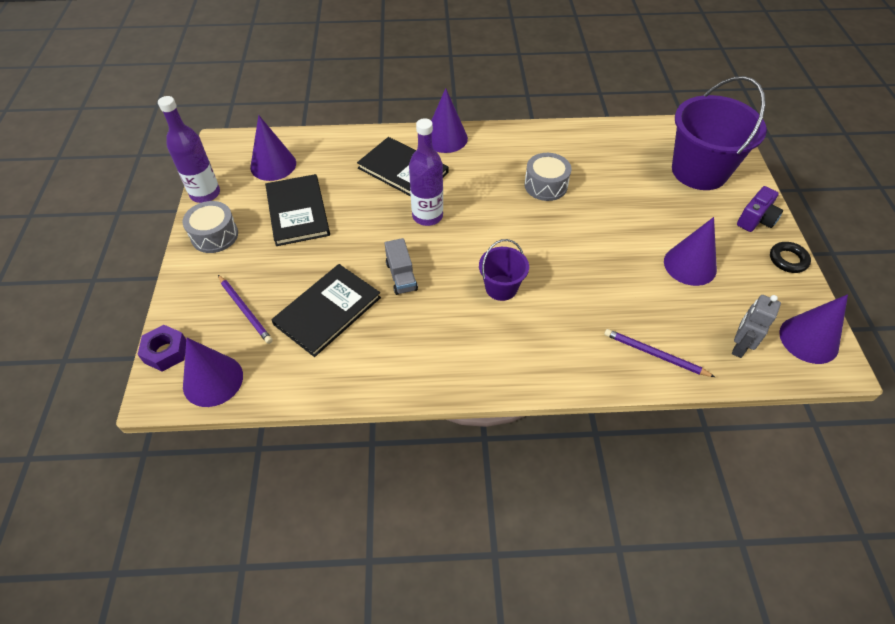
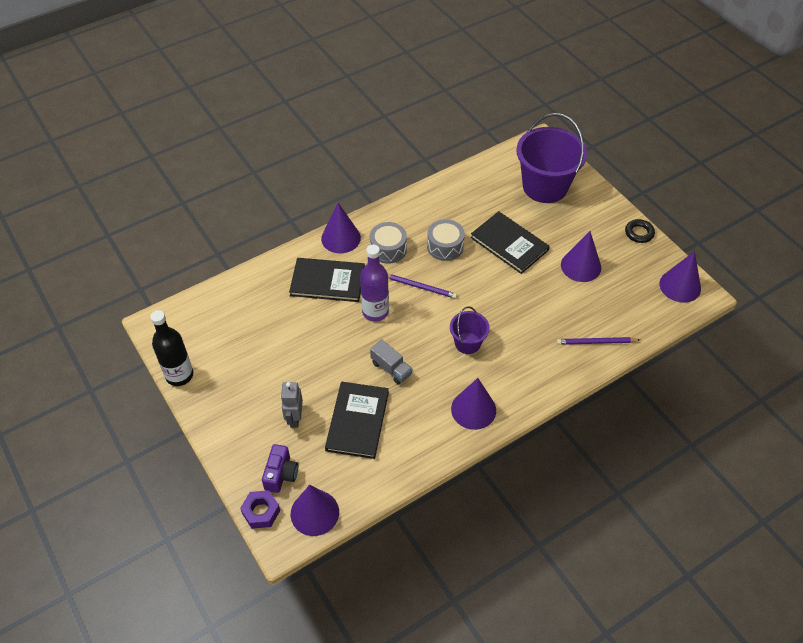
camera: 30 degrees left, 0 degrees up
(205, 194) = (179, 375): purple bottle -> black bottle
(214, 235) = (219, 406): grey drum -> grey drum (388, 249)
(245, 310) = (295, 451): purple pencil -> purple pencil (420, 287)
(273, 165) = (216, 324): purple cone -> purple cone (473, 409)
(298, 212) = (271, 355): black book -> black book (509, 244)
(739, 346) = (642, 311): grey robot -> grey robot (294, 418)
(756, 220) = (603, 210): purple camera -> purple camera (281, 474)

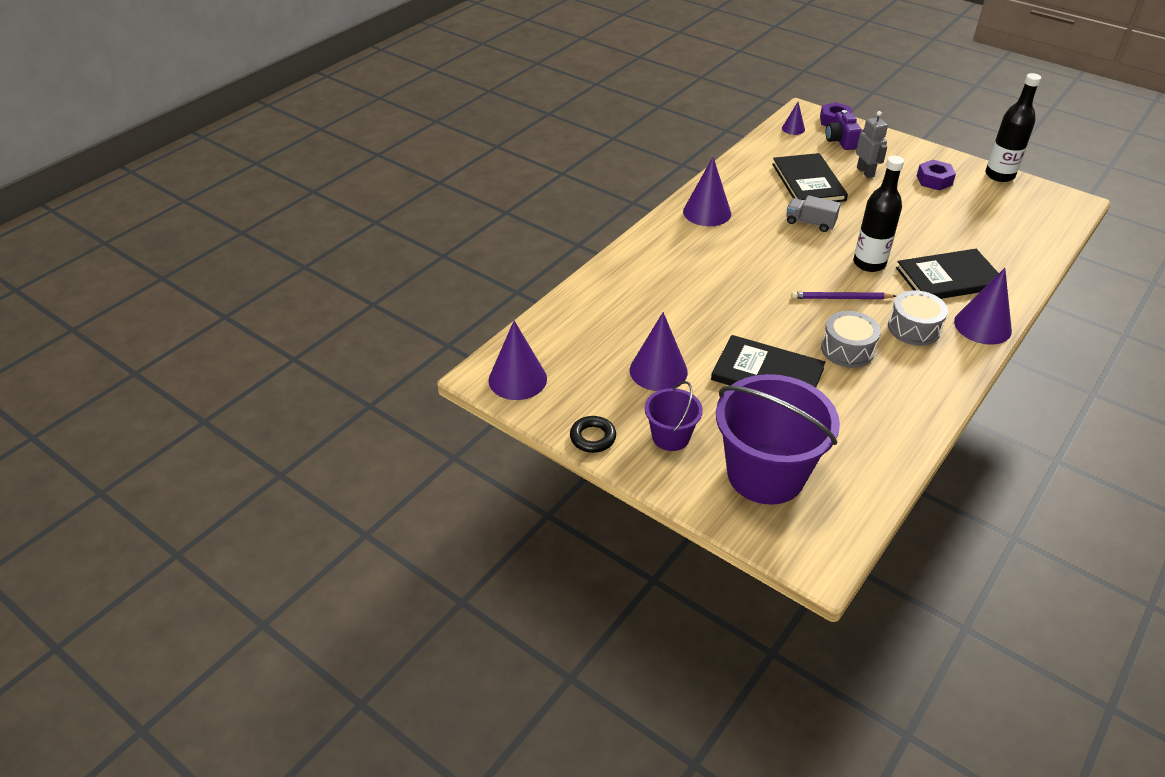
camera: 160 degrees right, 10 degrees down
(242, 387) = (934, 180): none -> purple nut
(314, 512) = (793, 129): purple cone -> purple cone, size x0.54
(375, 312) = (869, 263): purple bottle -> black bottle
(467, 343) = (748, 260): purple bucket -> purple bucket (670, 437)
(596, 342) = (606, 293): purple pencil -> none

